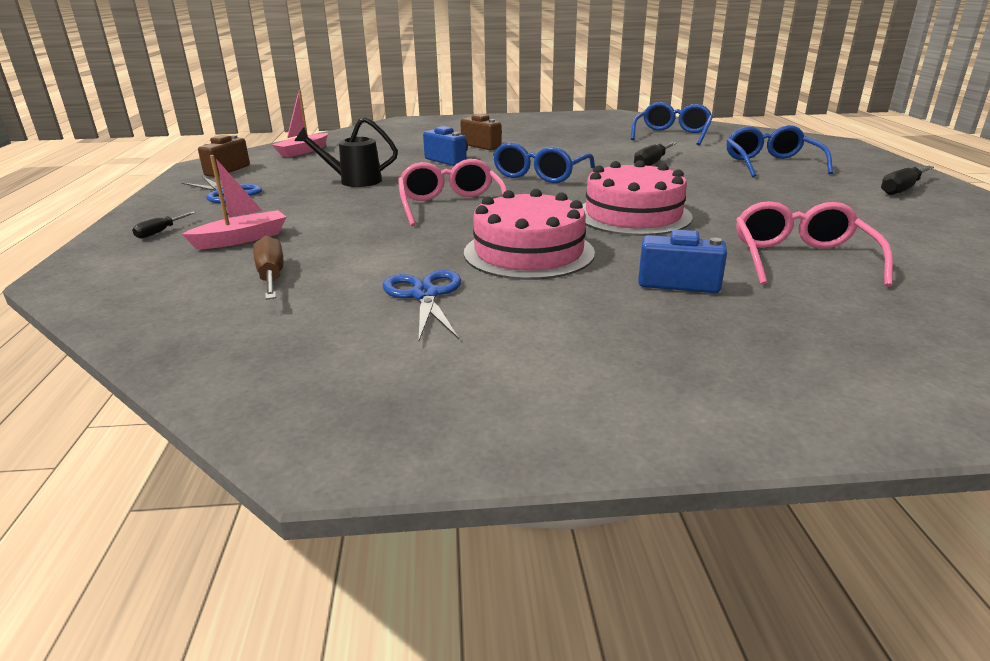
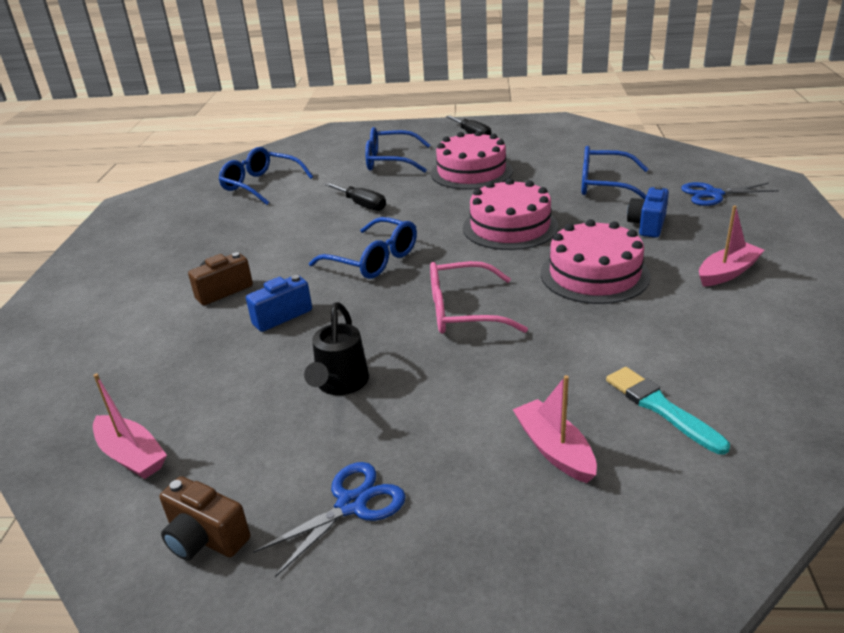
camera: 80 degrees left, 5 degrees up
(160, 232) = (522, 537): black screwdriver -> none
(271, 276) = (661, 408): brown screwdriver -> turquoise brush
(425, 295) = (687, 320): blue scissors -> blue scissors (713, 194)
(549, 327) = (727, 272): none -> pink boat
(774, 194) = (471, 172): none -> pink cake
(800, 259) = (604, 185): pink glasses -> blue glasses

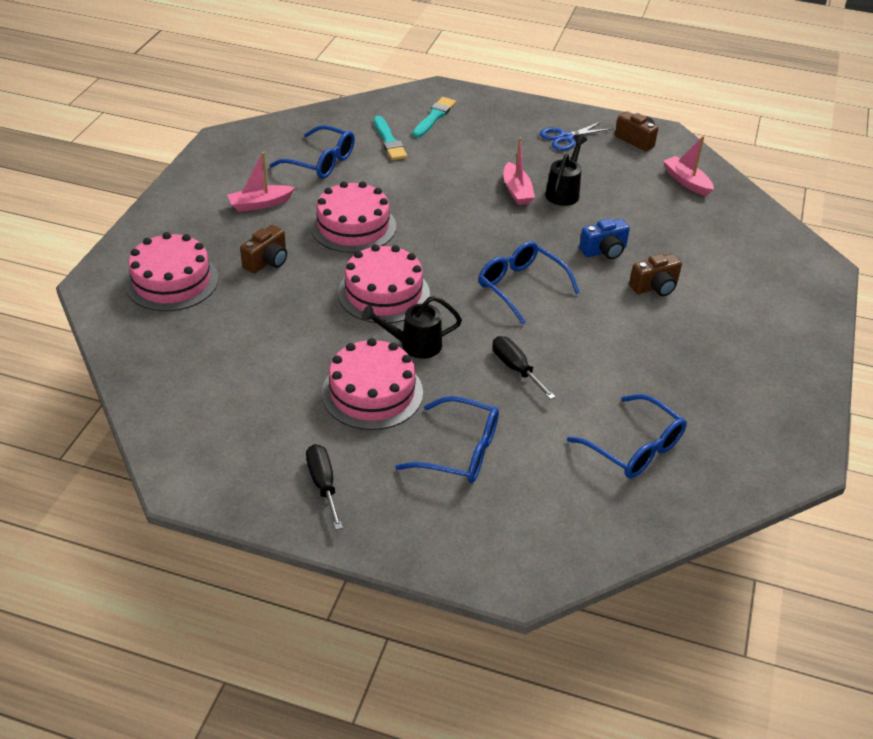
camera: 170 degrees left, 10 degrees up
(456, 201) = (414, 345): none -> black watering can
(462, 311) = (467, 221): pink glasses -> none
(554, 449) = (457, 137): pink boat -> pink boat (517, 191)
(604, 185) = (253, 324): blue glasses -> blue glasses (321, 162)
(628, 488) = (434, 117): none -> turquoise brush
(647, 225) = (267, 261): blue camera -> brown camera
(713, 194) = (172, 281): blue scissors -> pink cake

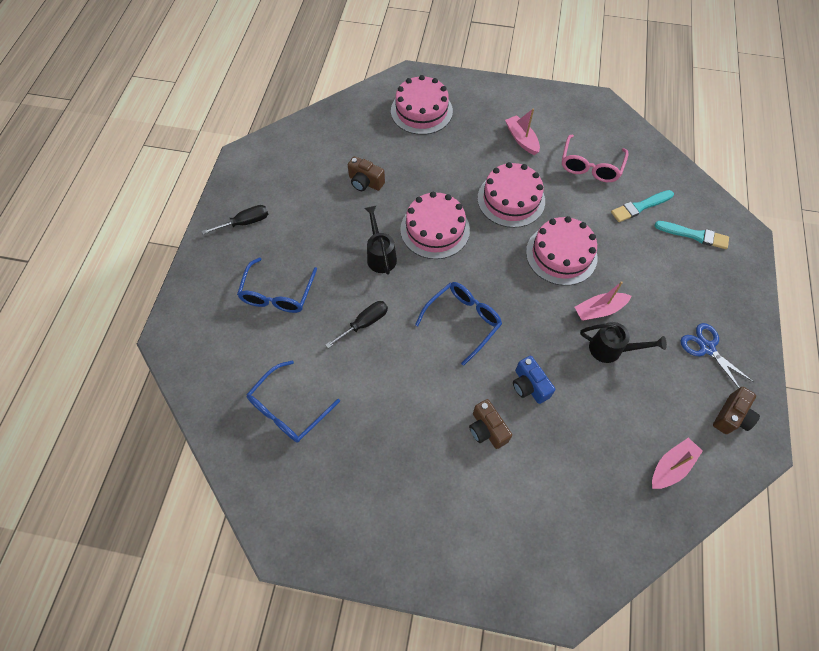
camera: 85 degrees right, 20 degrees up
(267, 261) = (454, 156): brown camera -> brown camera (365, 182)
(321, 162) = (590, 166): blue glasses -> pink glasses
(372, 392) = (328, 237): pink cake -> pink cake (561, 254)

